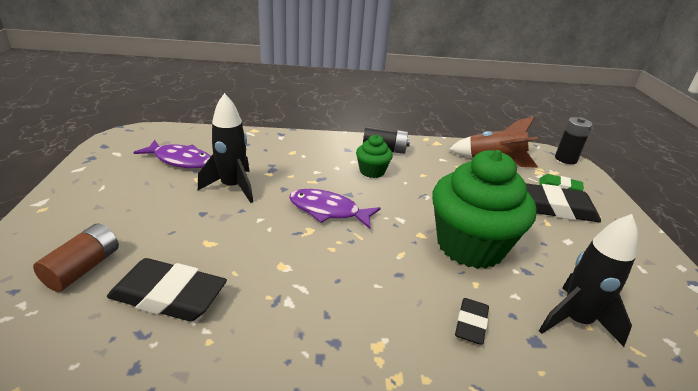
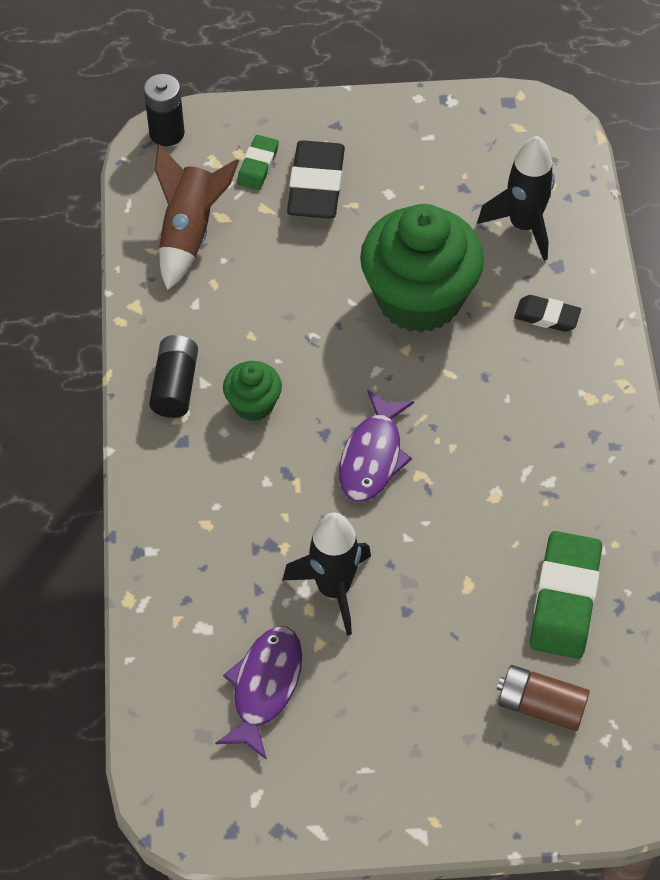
camera: 90 degrees left, 25 degrees up
(169, 295) = (564, 599): black eraser -> green eraser

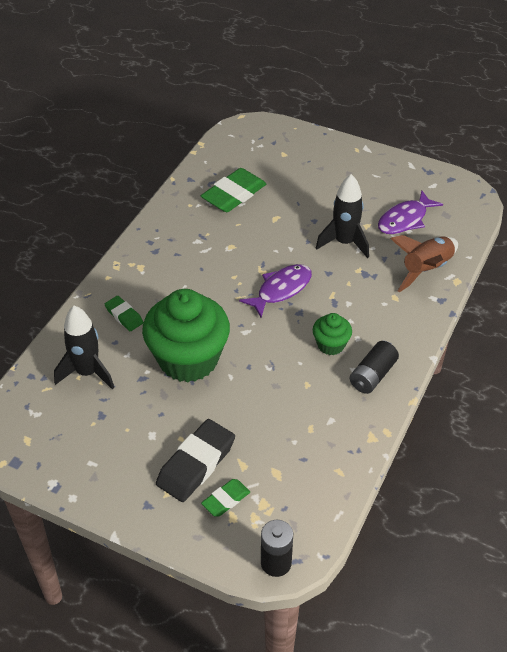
camera: 150 degrees left, 10 degrees down
(189, 232) = (306, 471): brown rocket -> brown rocket (426, 270)
(540, 706) = (279, 165): brown battery -> none
(547, 316) = (124, 316): black eraser -> green eraser

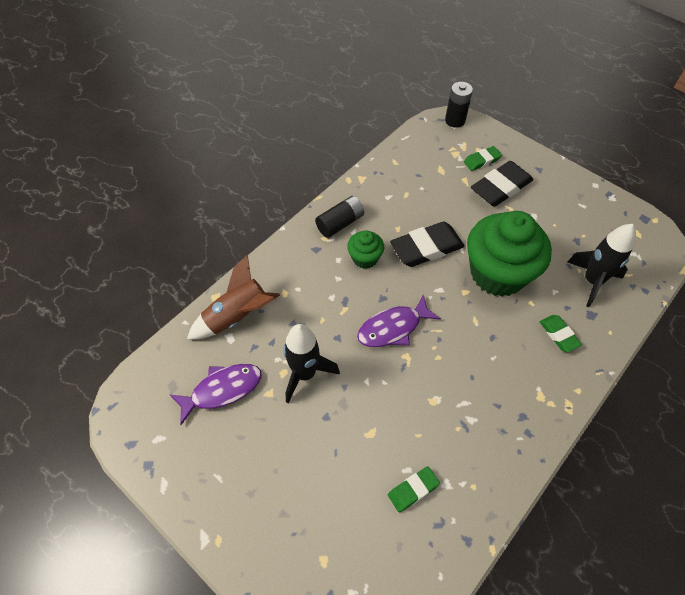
camera: 165 degrees left, 10 degrees up
(234, 195) = (413, 490): green eraser -> green eraser, size x0.55
(269, 369) = (426, 248): none -> black eraser

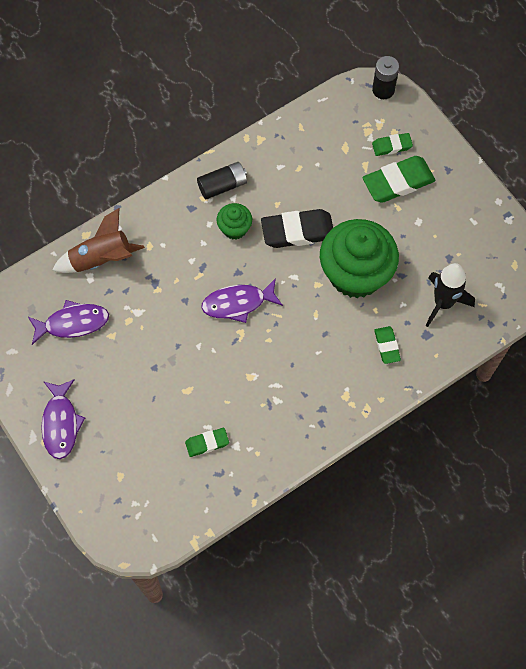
camera: 15 degrees right, 10 degrees up
(235, 511) = (61, 423): none -> purple fish
(305, 373) = (147, 326): black rocket -> none
(500, 187) = (398, 182): black eraser -> green eraser

